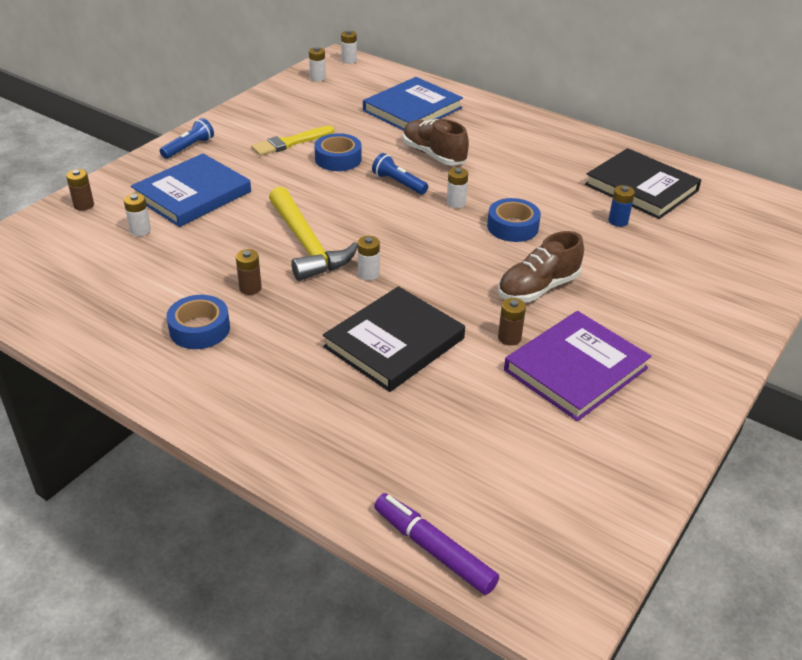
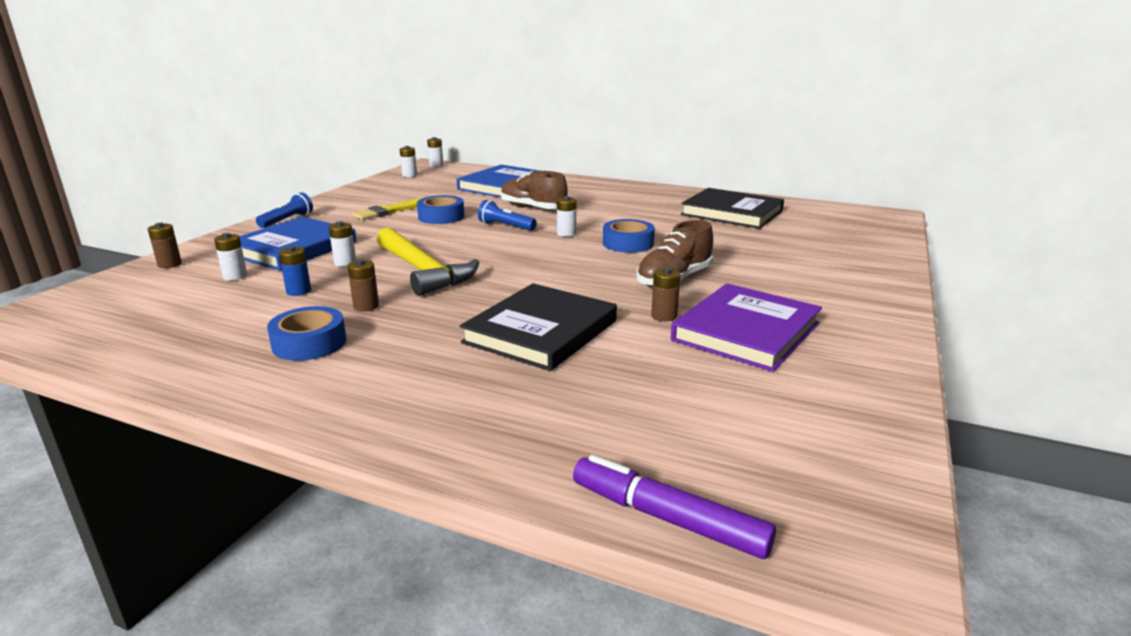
camera: 10 degrees left, 15 degrees down
(368, 274) = (495, 285): white battery -> white battery (345, 263)
(618, 221) = (724, 233): blue battery -> blue battery (298, 291)

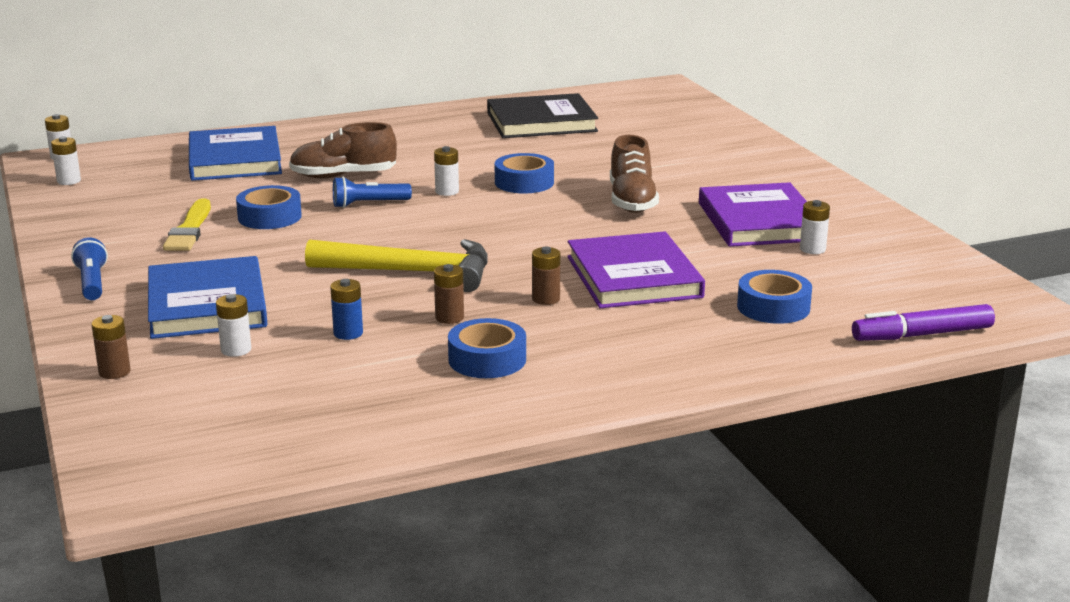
camera: 45 degrees left, 0 degrees up
(345, 263) = (312, 295): white battery -> white battery (812, 249)
(541, 331) = (633, 277): black book -> purple book
(586, 408) = (773, 307): none -> blue tape
(664, 316) = (687, 232): brown battery -> brown battery (546, 299)

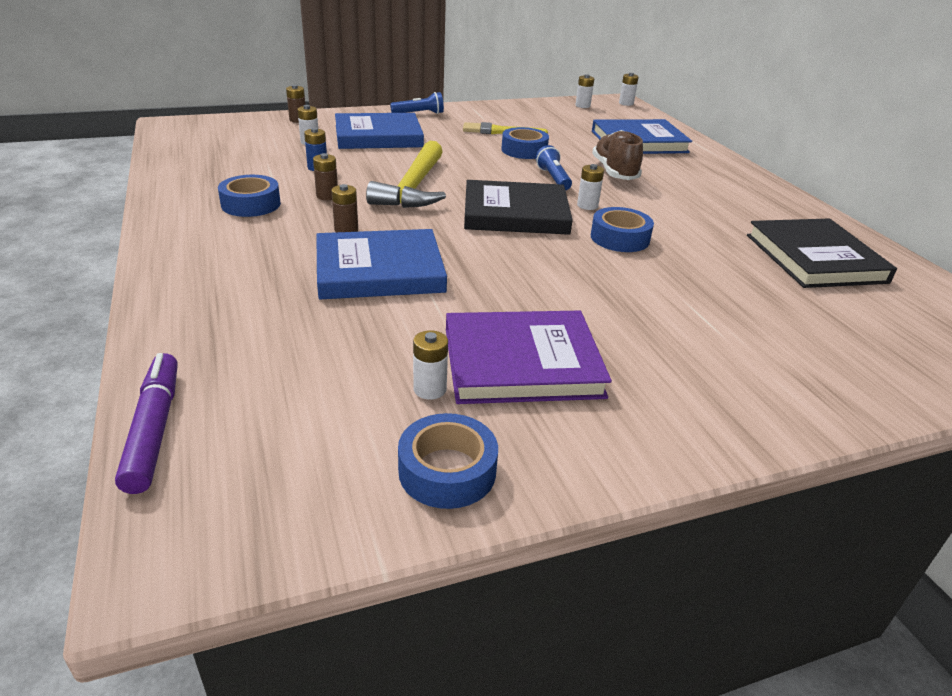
camera: 90 degrees right, 10 degrees up
(476, 222) = (515, 213): none -> black book
(632, 201) = (578, 288): brown shoe -> none
(633, 277) = (379, 270): purple book -> blue book
(773, 307) = (279, 336): blue tape -> blue tape (447, 471)

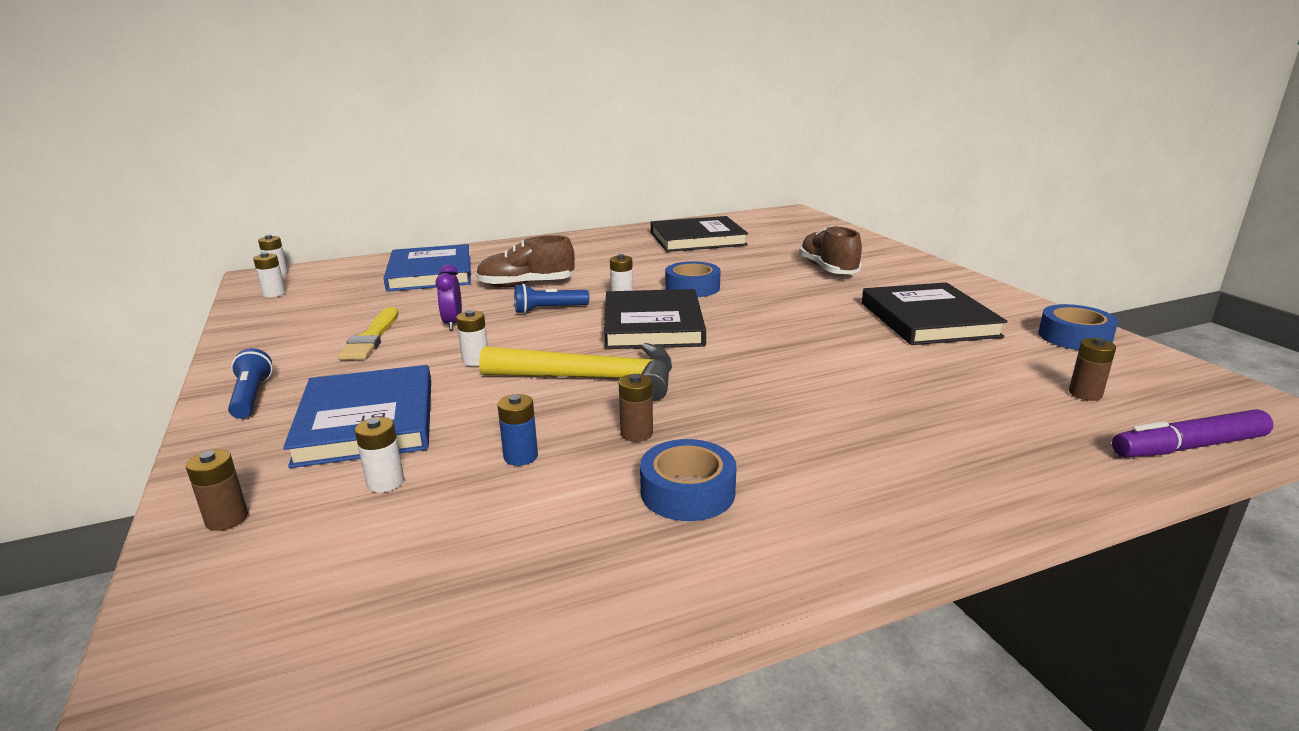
camera: 90 degrees left, 10 degrees down
(346, 230) = (740, 408): brown battery -> brown battery (1085, 394)
(379, 270) = (826, 380): blue book -> none
(430, 389) = (997, 346): white battery -> white battery (475, 361)
(522, 363) = (928, 319): purple book -> black book
(524, 150) = (453, 323): blue tape -> purple clock
(713, 330) = (828, 269): none -> brown shoe

